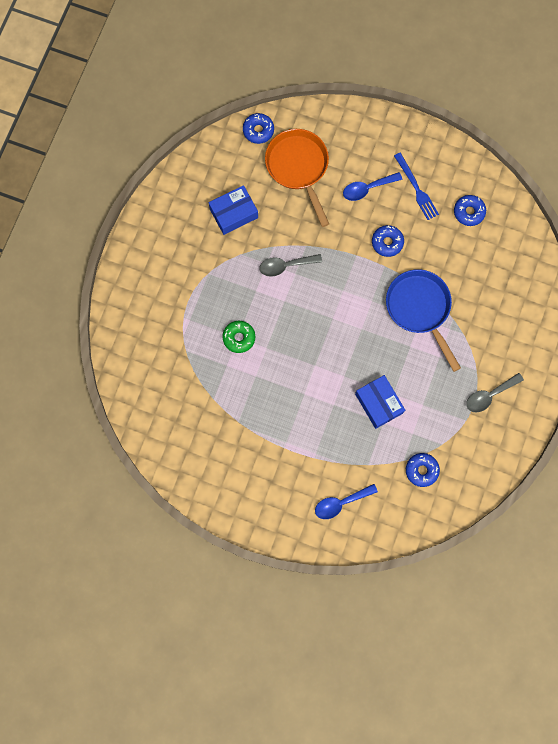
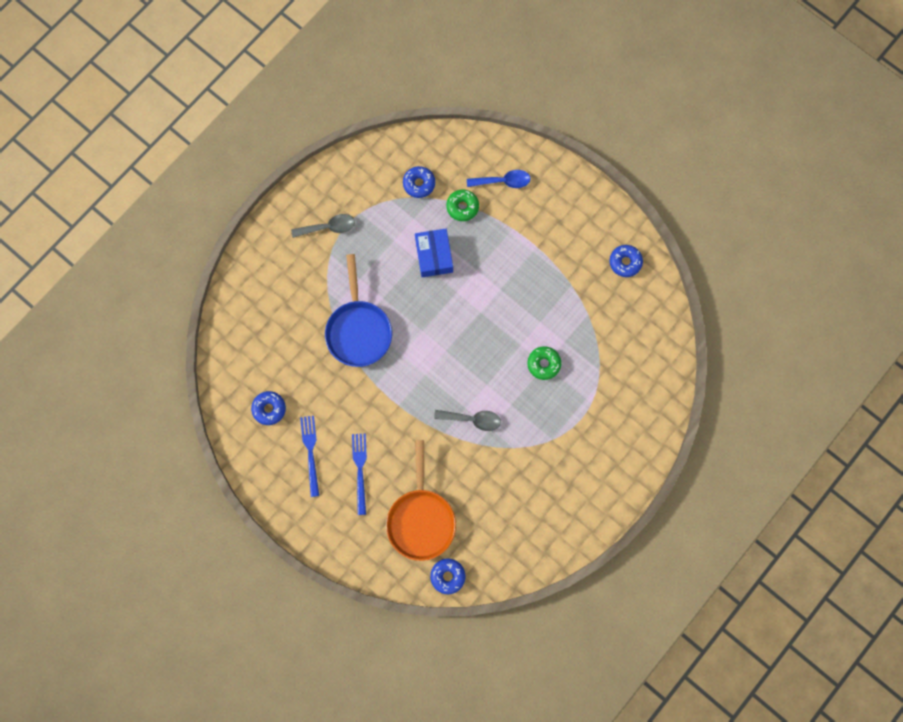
camera: 160 degrees left, 0 degrees up
(234, 213) = (505, 493): blue box -> none
(367, 188) = (360, 470): blue spoon -> blue fork
(370, 462) = (462, 207): none -> green donut
(387, 242) = (363, 407): blue donut -> blue donut (625, 262)

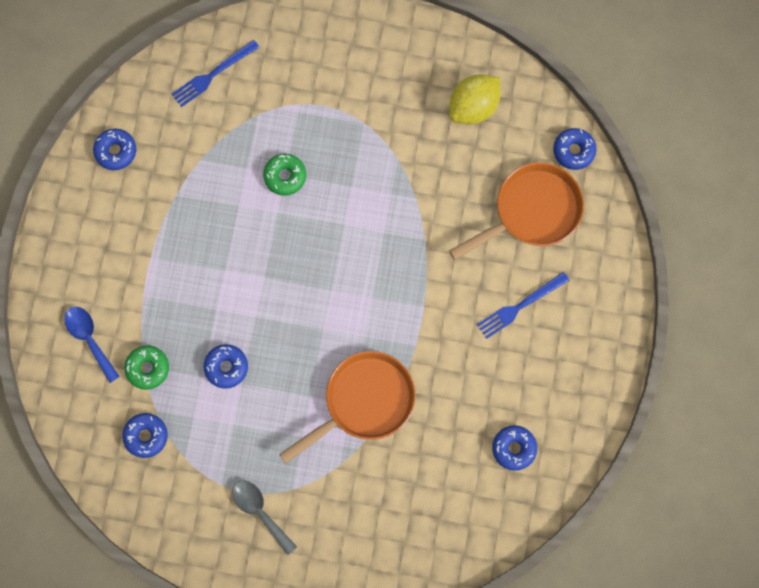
camera: 120 degrees left, 0 degrees up
(310, 453) = (534, 371): blue fork -> blue fork (213, 74)
(358, 330) = (364, 401): blue pan -> orange pan
(434, 256) = (226, 367): blue box -> blue donut
(472, 419) = (392, 217): grey spoon -> none
(521, 523) = (473, 107): none -> yellow lemon

